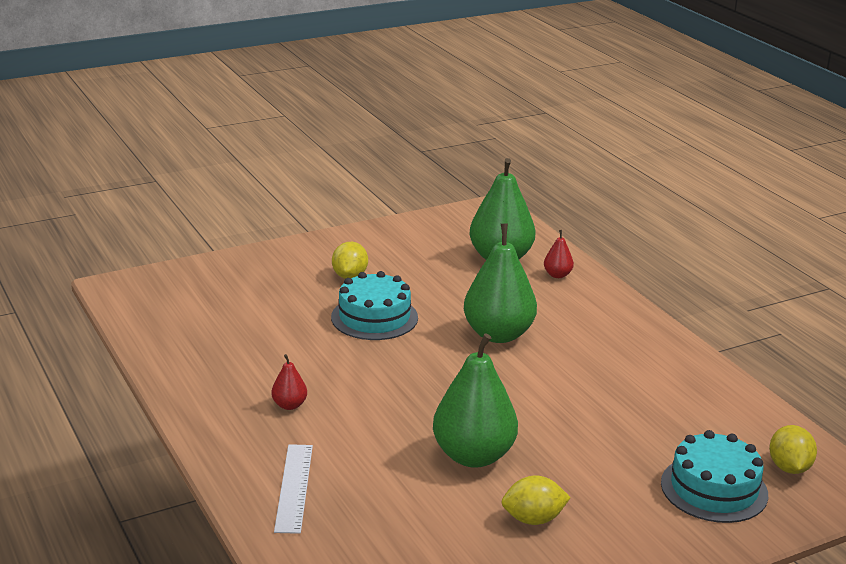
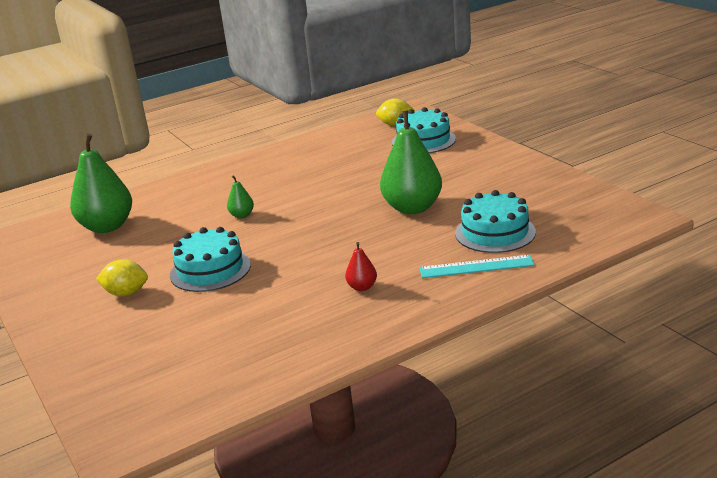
camera: 90 degrees left, 0 degrees up
(294, 487) = (476, 267): white ruler -> turquoise ruler
(375, 514) = (495, 232): none -> turquoise cake
(498, 334) = (242, 215): green pear -> green pear, size x0.45
(533, 519) = (476, 184): yellow lemon -> none
(557, 275) = (144, 202): red pear -> none

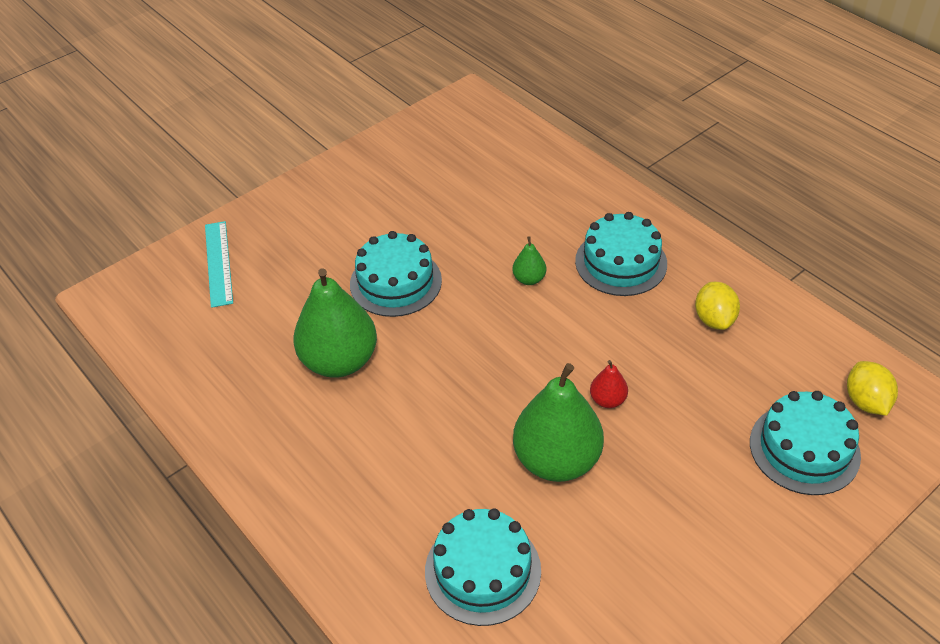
camera: 80 degrees right, 20 degrees up
(107, 227) = (498, 168): green pear -> green pear (339, 361)
(126, 293) = (352, 227): yellow lemon -> yellow lemon (714, 319)
(246, 183) = (621, 262): none -> turquoise cake
(362, 287) = (346, 431): red pear -> red pear (607, 400)
(476, 267) = (387, 552): turquoise ruler -> turquoise ruler (218, 263)

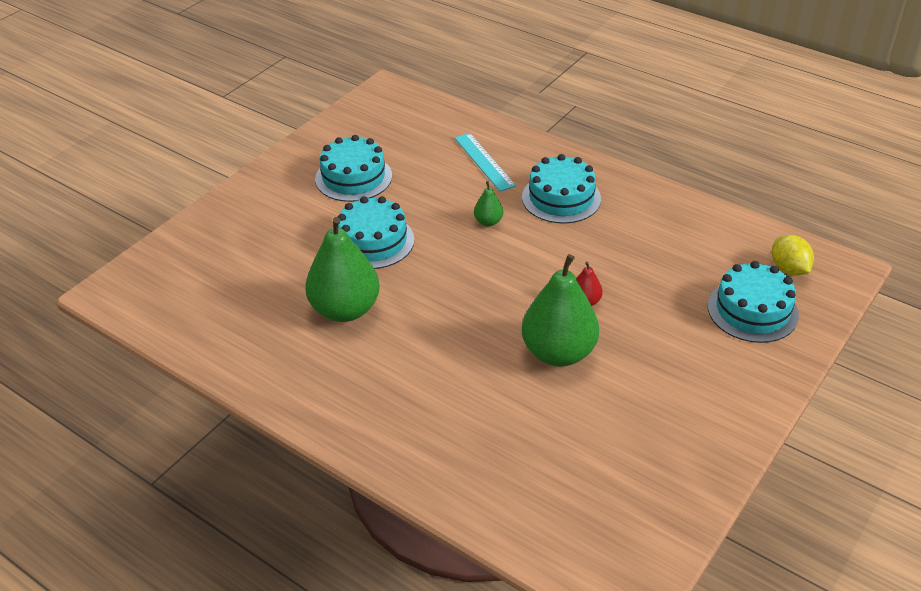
camera: 15 degrees left, 5 degrees down
(218, 263) = (205, 250): turquoise ruler -> turquoise ruler (484, 161)
(482, 570) = (525, 444): turquoise cake -> turquoise cake (353, 177)
(714, 319) = (651, 229): yellow lemon -> none

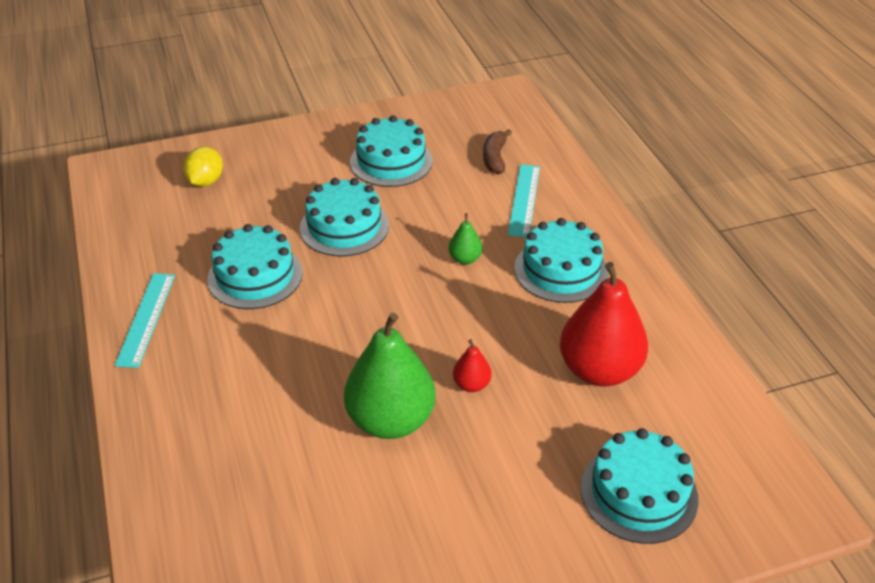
camera: 35 degrees right, 0 degrees up
(294, 384) = (146, 318): none -> turquoise ruler
(345, 309) = (255, 276): green pear -> turquoise cake
(430, 141) = (495, 158): none -> brown banana
(654, 250) = (599, 370): none -> red pear
(788, 269) = (732, 471): yellow lemon -> yellow lemon (205, 181)

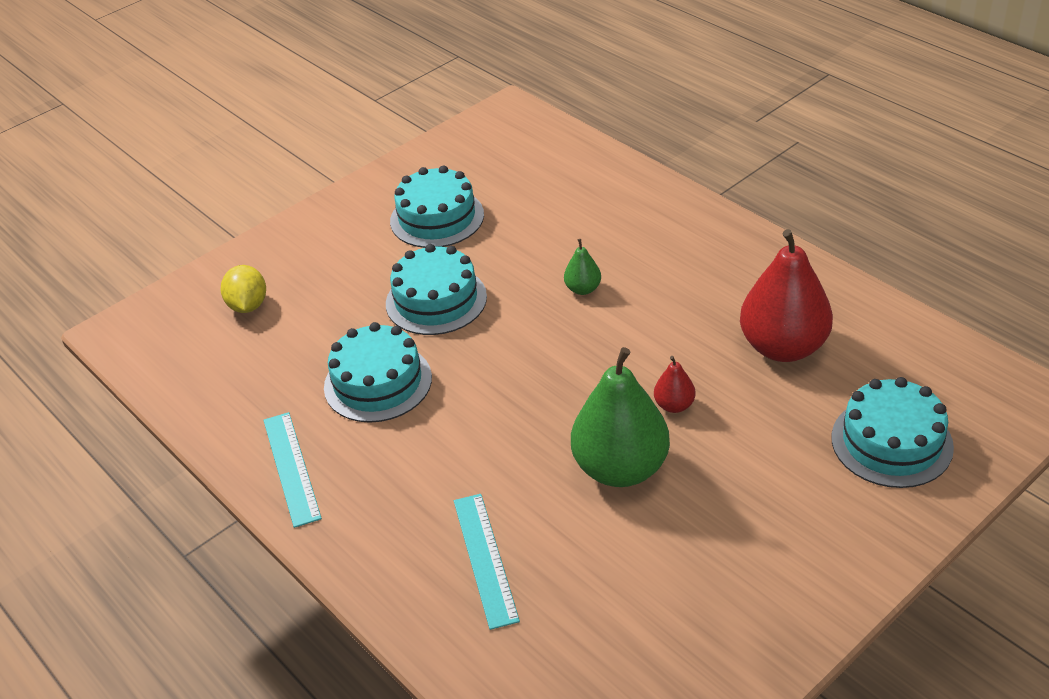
camera: 20 degrees left, 0 degrees up
(495, 158) = (542, 179): brown banana -> none
(524, 200) = (600, 211): turquoise ruler -> turquoise ruler (485, 559)
(561, 270) = (683, 267): turquoise cake -> none

